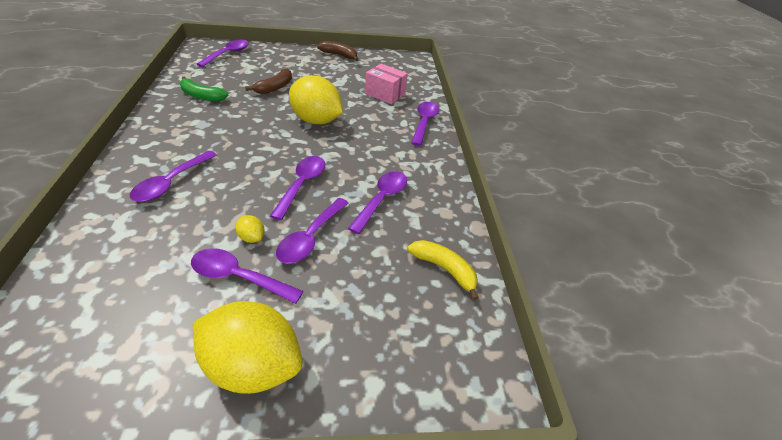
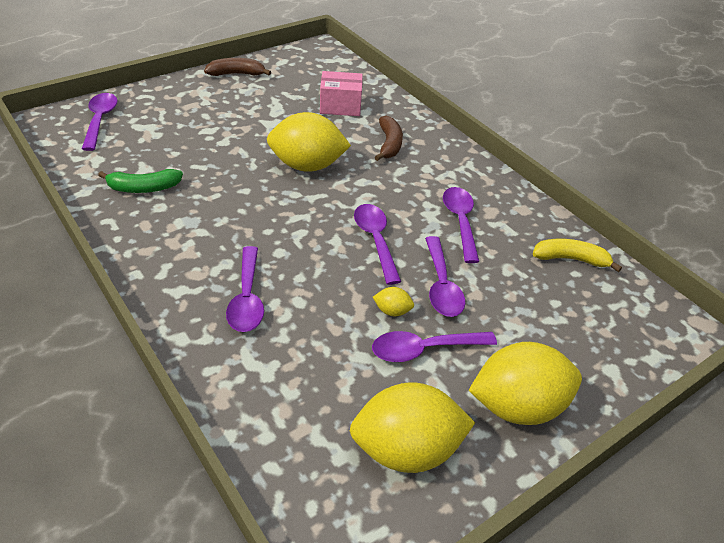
camera: 30 degrees left, 0 degrees up
(128, 345) = (406, 449): none -> yellow lemon
(275, 87) = (214, 144): brown banana -> brown banana (389, 144)
(424, 122) = (412, 125): purple spoon -> none

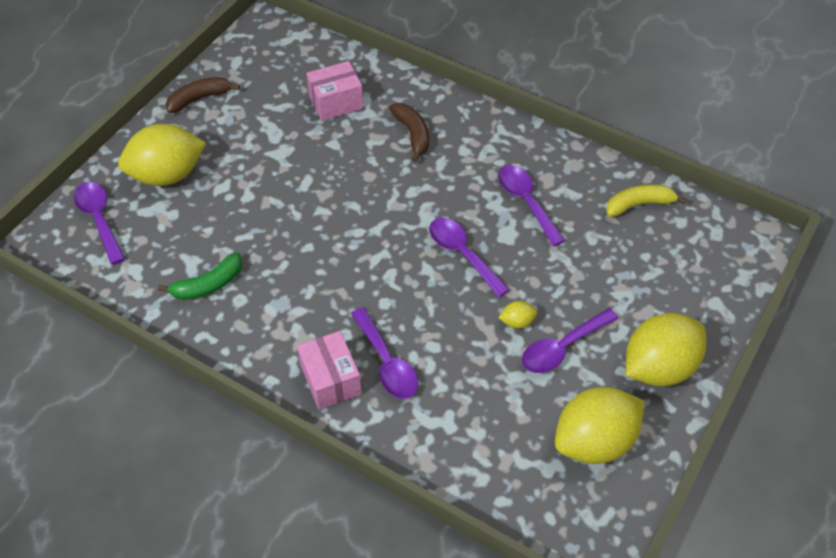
camera: 20 degrees left, 10 degrees up
(187, 293) = (330, 380): none -> pink box
(307, 166) = (349, 193): yellow lemon -> yellow lemon (167, 175)
(441, 285) = (544, 278): purple spoon -> none

